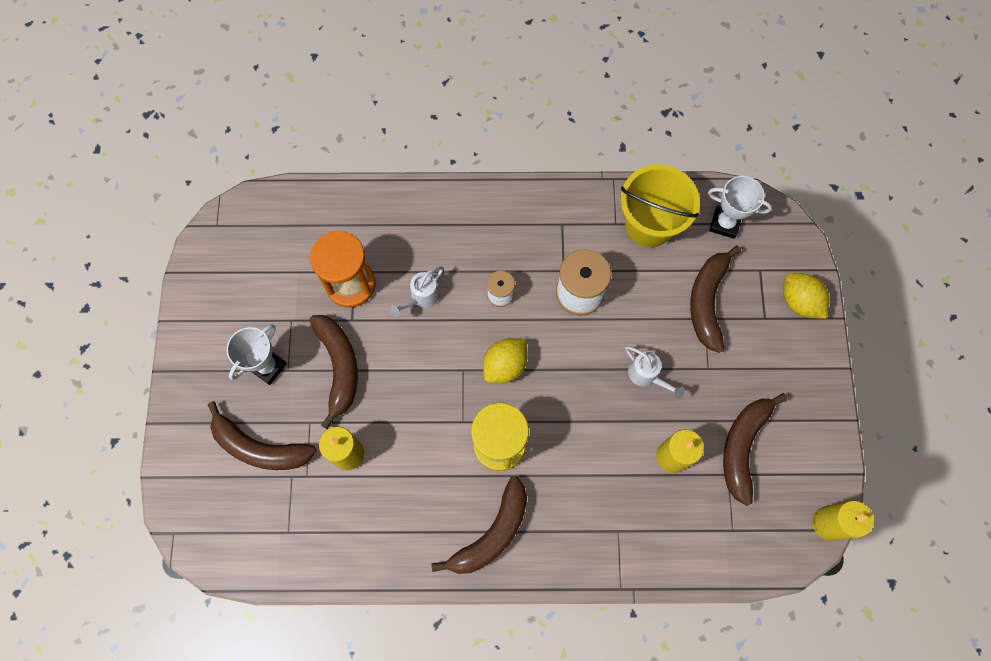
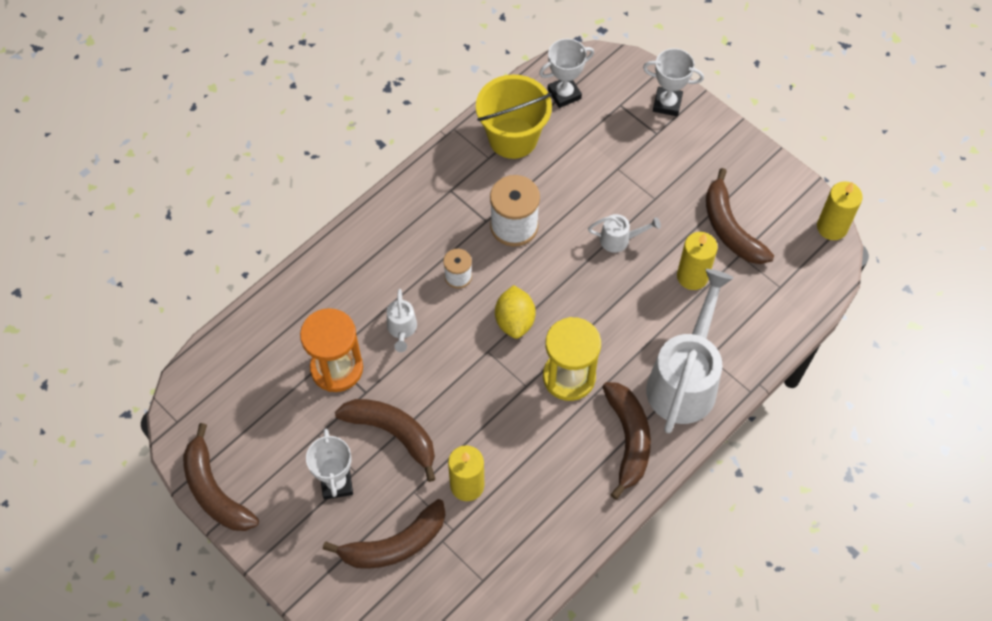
camera: 45 degrees left, 10 degrees down
(580, 530) = (684, 380): none -> white watering can
(707, 302) = (607, 156): brown banana -> brown banana (215, 491)
(799, 302) = (667, 104): yellow lemon -> white trophy

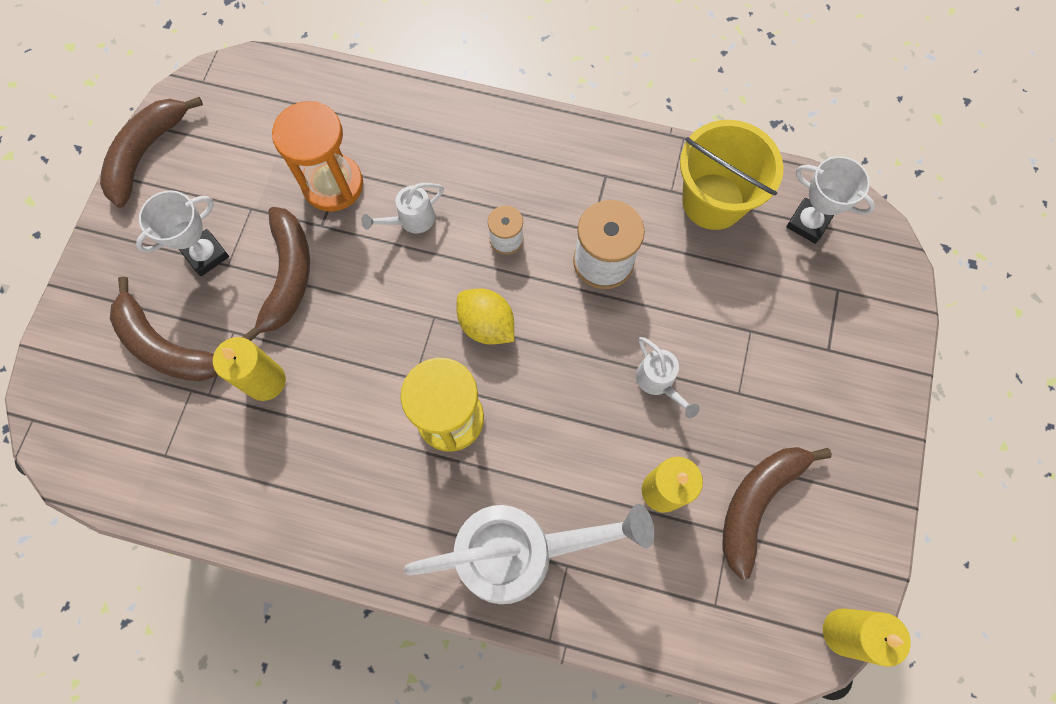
camera: 60 degrees right, 10 degrees up
(514, 321) = (486, 325): yellow lemon -> yellow lemon turned 75 degrees clockwise
(628, 439) = (408, 525): brown banana -> none
(667, 104) = (878, 341): white trophy -> none

